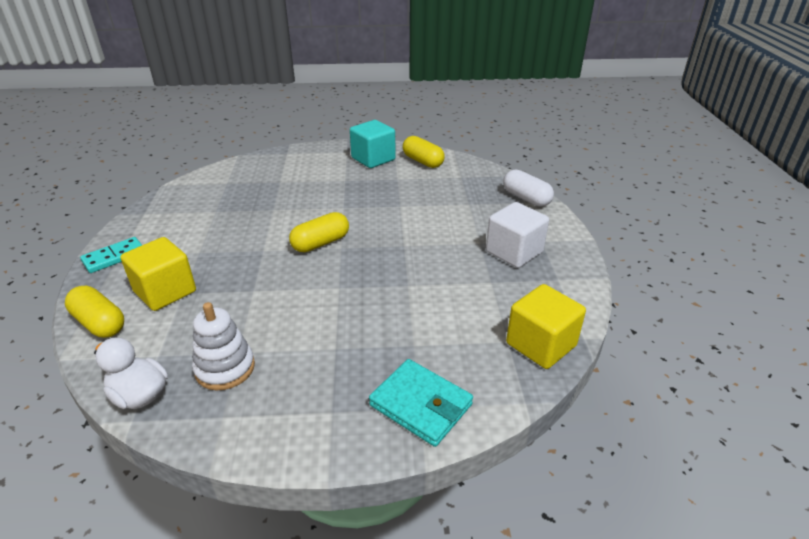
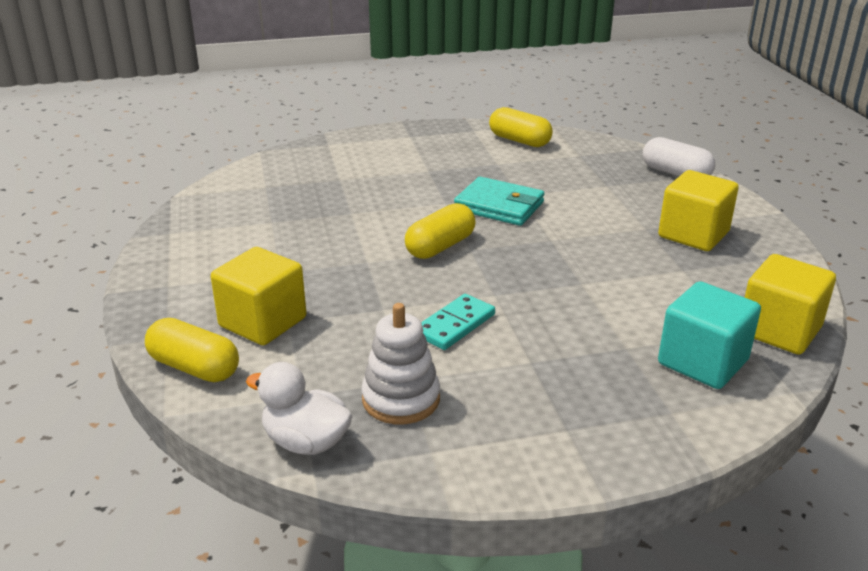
camera: 10 degrees left, 5 degrees down
(114, 257) = (162, 289): turquoise domino -> turquoise domino (455, 325)
(373, 159) = (451, 142): turquoise cube -> turquoise cube (702, 362)
(421, 405) = (671, 409): turquoise wallet -> turquoise wallet (499, 206)
(514, 252) = (693, 234): white cube -> yellow cube

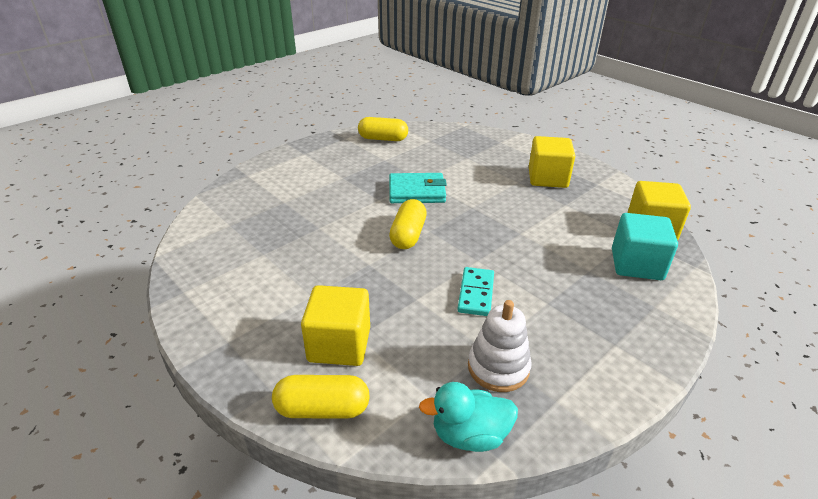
camera: 30 degrees left, 5 degrees up
(306, 442) = (469, 435): white duck -> turquoise duck
(676, 173) = (498, 139): white capsule -> none

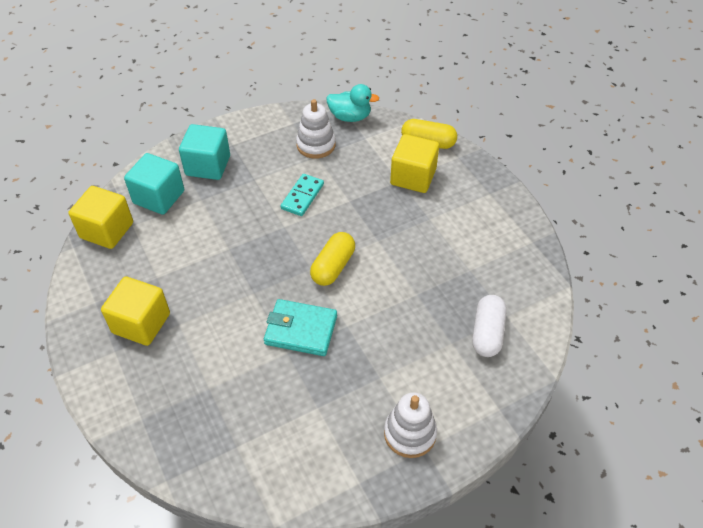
camera: 165 degrees left, 15 degrees up
(251, 212) = (487, 333): none -> white capsule
(315, 157) = (410, 433): none -> white stacking toy
(383, 139) = (303, 466): yellow capsule -> none
(619, 309) = (208, 165): none -> turquoise cube

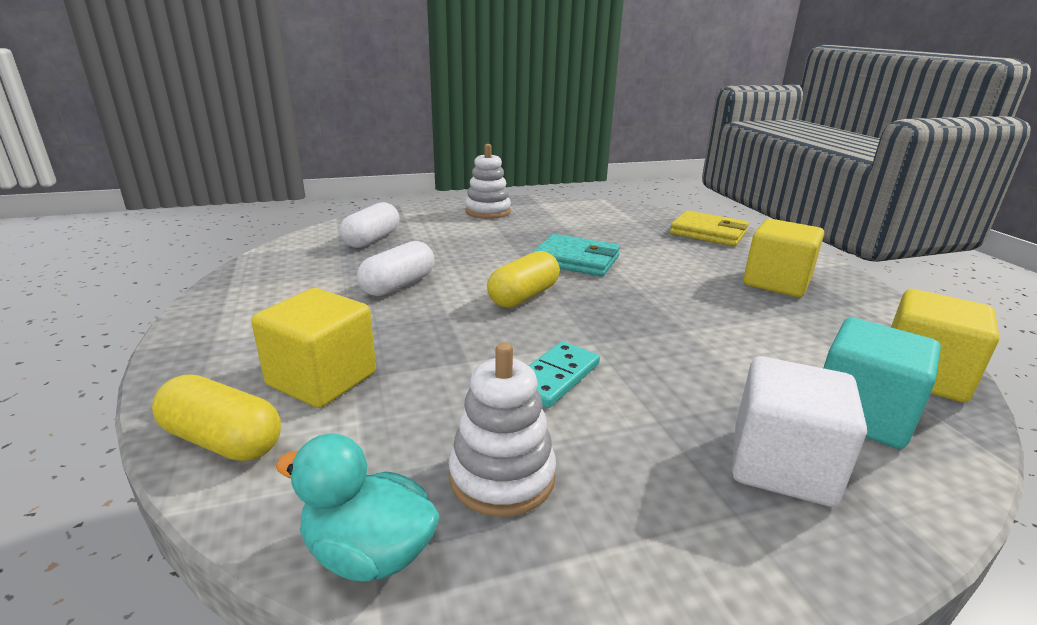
camera: 170 degrees left, 25 degrees down
(166, 423) = (708, 233): none -> yellow wallet
(208, 165) = (782, 465): turquoise cube -> white cube
(423, 264) = (398, 285): none -> white capsule

